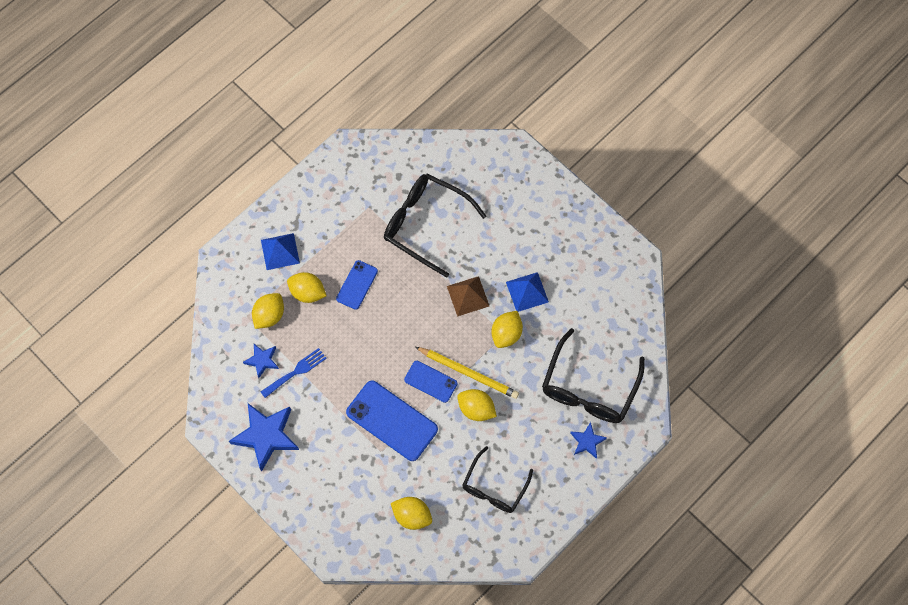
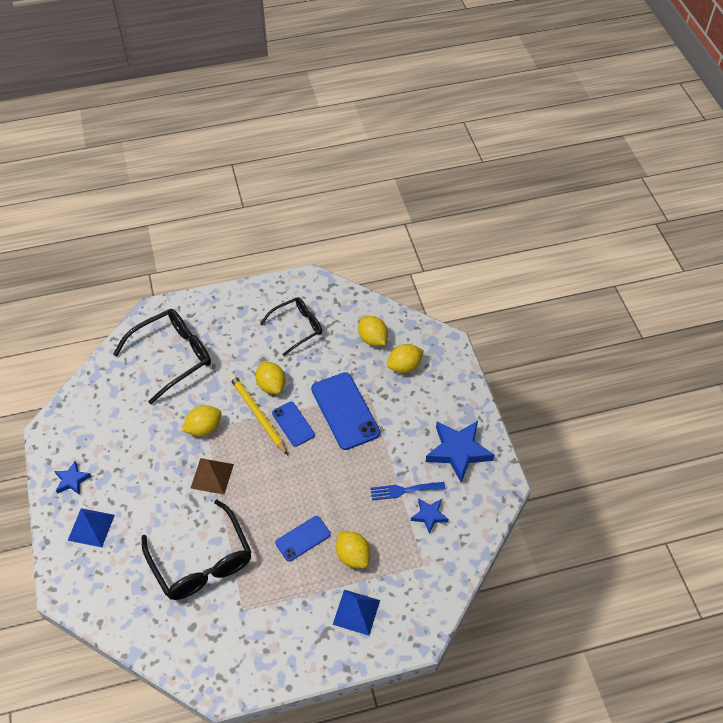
camera: 150 degrees left, 15 degrees down
(269, 315) = (401, 553): yellow lemon -> yellow lemon (404, 366)
(527, 292) = (160, 452): blue pyramid -> blue pyramid (91, 527)
(587, 441) = (205, 323): blue star -> blue star (72, 480)

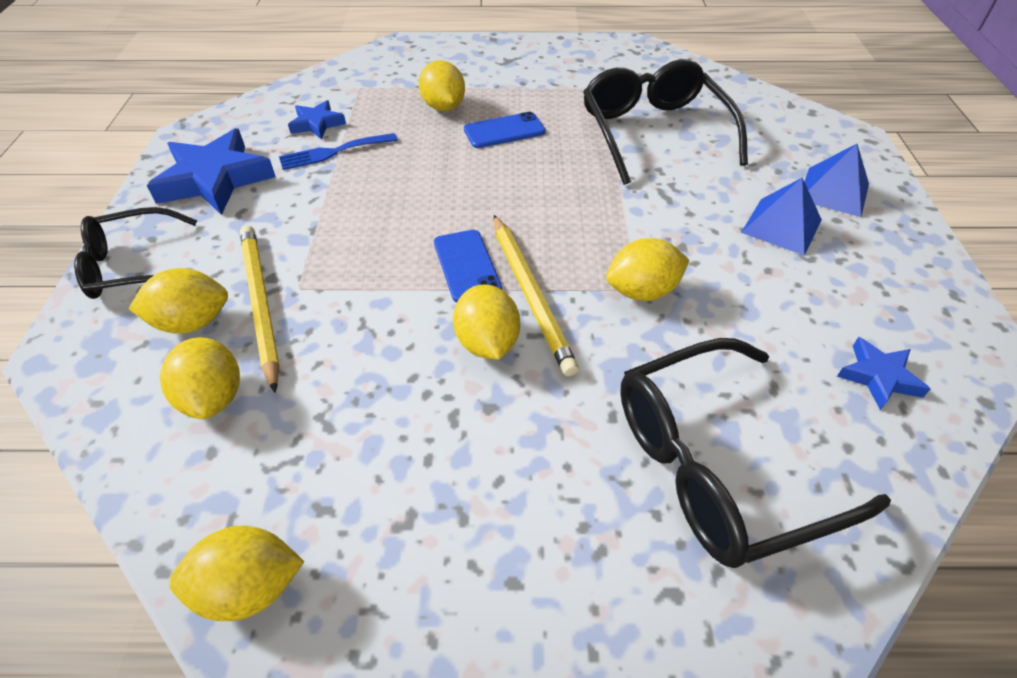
camera: 165 degrees left, 5 degrees down
(72, 480) = (893, 257): blue star -> blue star (878, 376)
(212, 476) = (631, 219): brown pyramid -> none
(297, 327) = (375, 472): black glasses -> black glasses (133, 266)
(321, 289) = (250, 588): none -> yellow lemon
(345, 411) = (360, 268): blue phone -> none
(356, 612) = (463, 68): blue pyramid -> blue pyramid (781, 226)
(380, 381) = (260, 303): none -> yellow pencil
(403, 490) = (333, 152): blue fork -> blue fork turned 150 degrees clockwise

